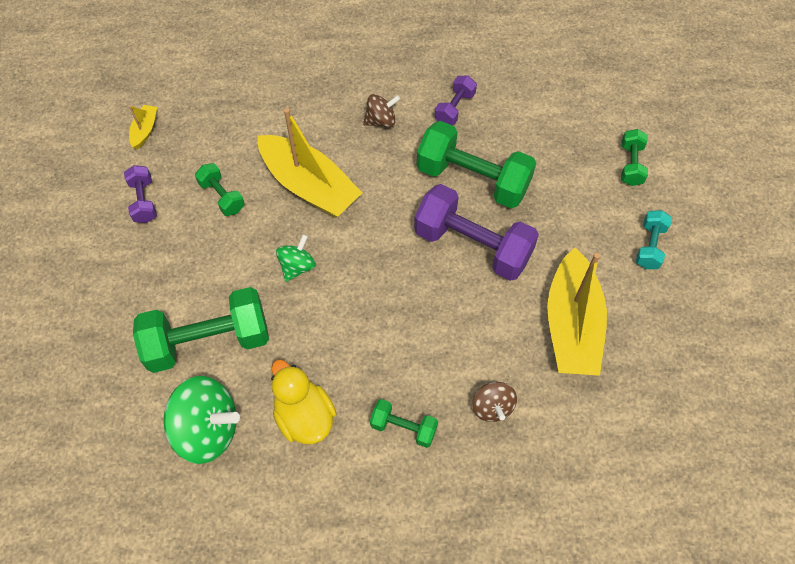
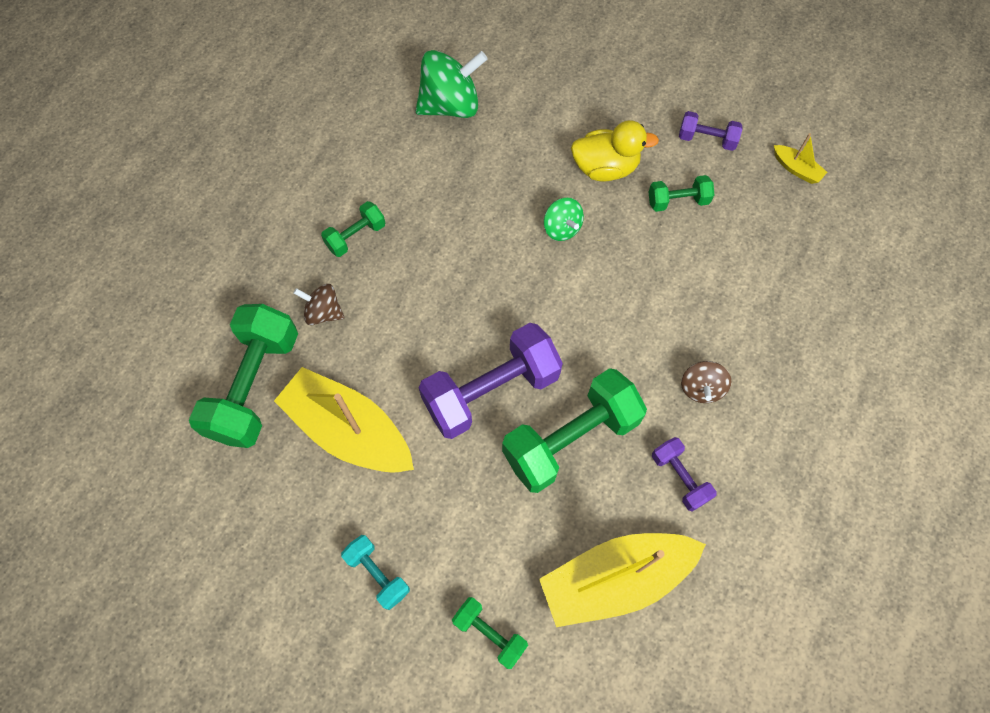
camera: 120 degrees right, 5 degrees up
(207, 429) = (451, 106): green spinning top -> green spinning top turned 150 degrees counterclockwise
(208, 341) = (529, 134): green dumbbell -> green dumbbell (255, 386)
(304, 416) = (416, 172): yellow duck -> yellow duck (605, 168)
(309, 186) = (649, 279): yellow boat -> yellow boat (615, 579)

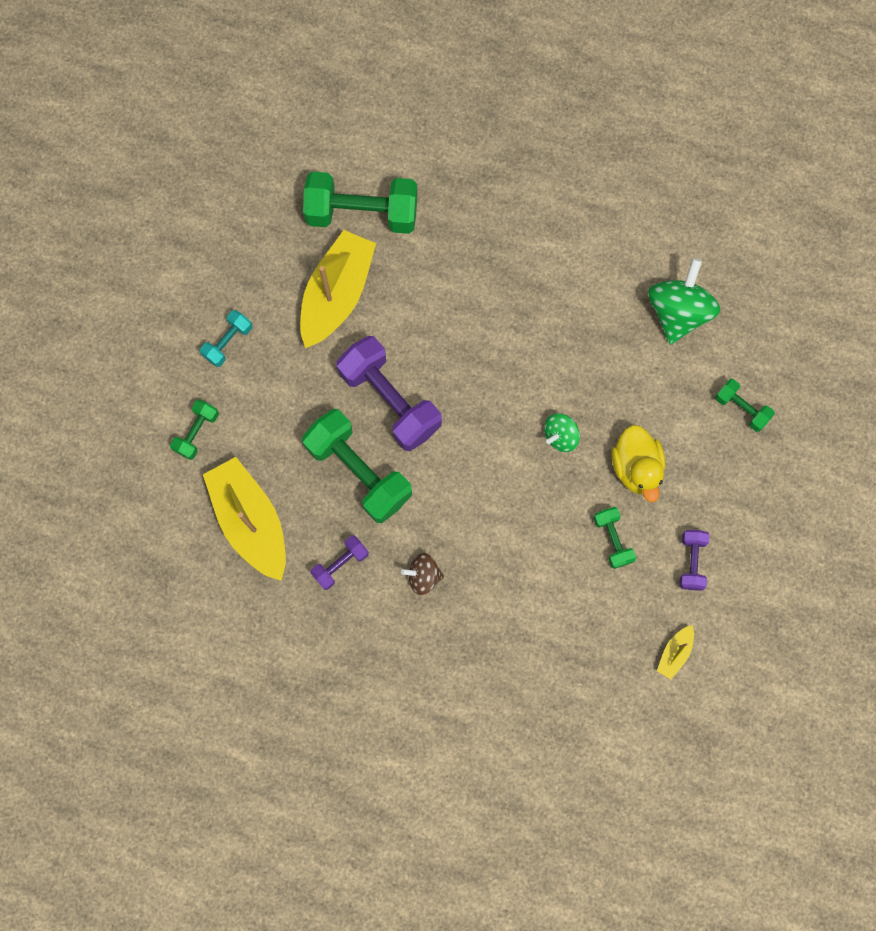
camera: 80 degrees right, 10 degrees up
(323, 312) = (437, 249): brown spinning top -> none
(356, 236) = (516, 258): green dumbbell -> green dumbbell (741, 408)
(451, 106) = (678, 312): green spinning top -> green spinning top turned 135 degrees counterclockwise

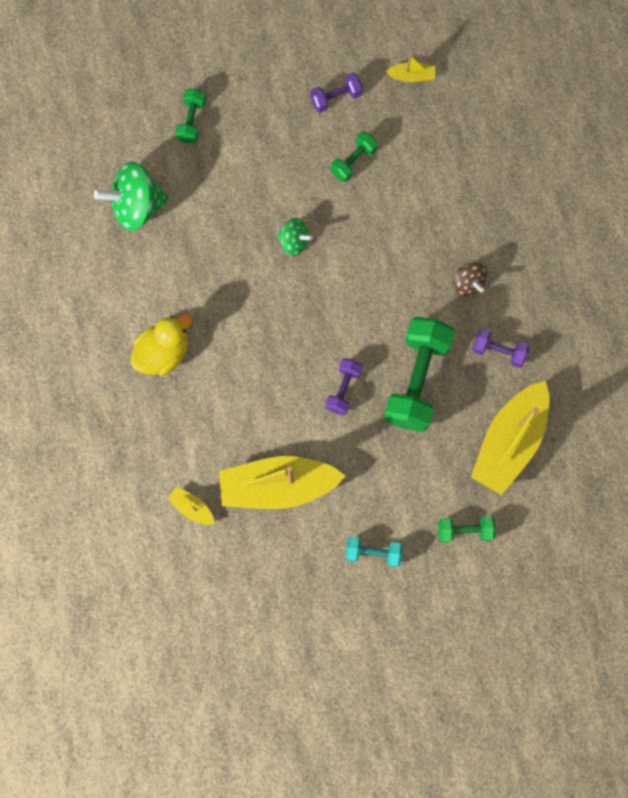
camera: 120 degrees left, 0 degrees up
(362, 213) = (192, 508): green dumbbell -> yellow boat
(390, 400) = (343, 389): purple dumbbell -> purple dumbbell, size x0.50
(636, 467) = (286, 173): yellow duck -> yellow duck (164, 353)

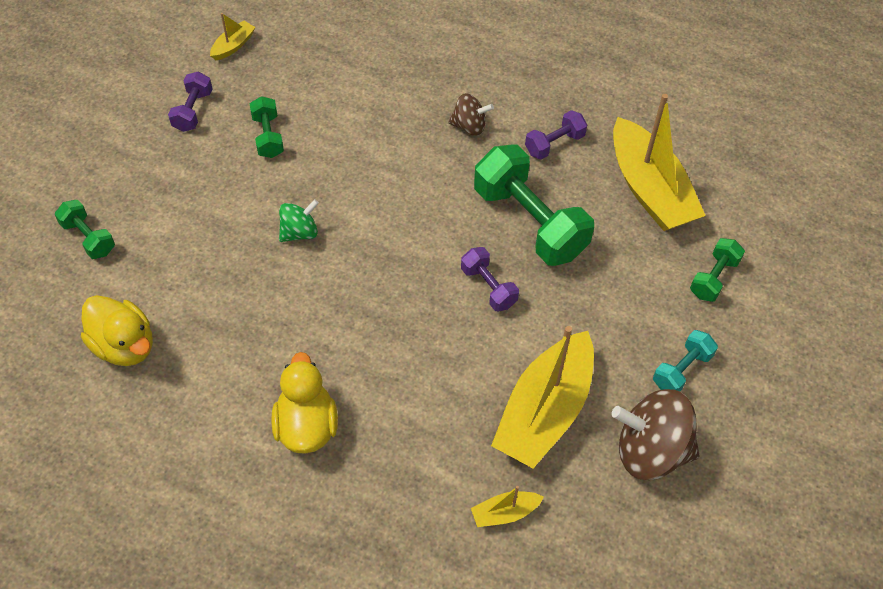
camera: 55 degrees left, 20 degrees down
(137, 207) = (124, 345): green spinning top -> yellow duck
(298, 568) = (650, 451): none -> brown spinning top

